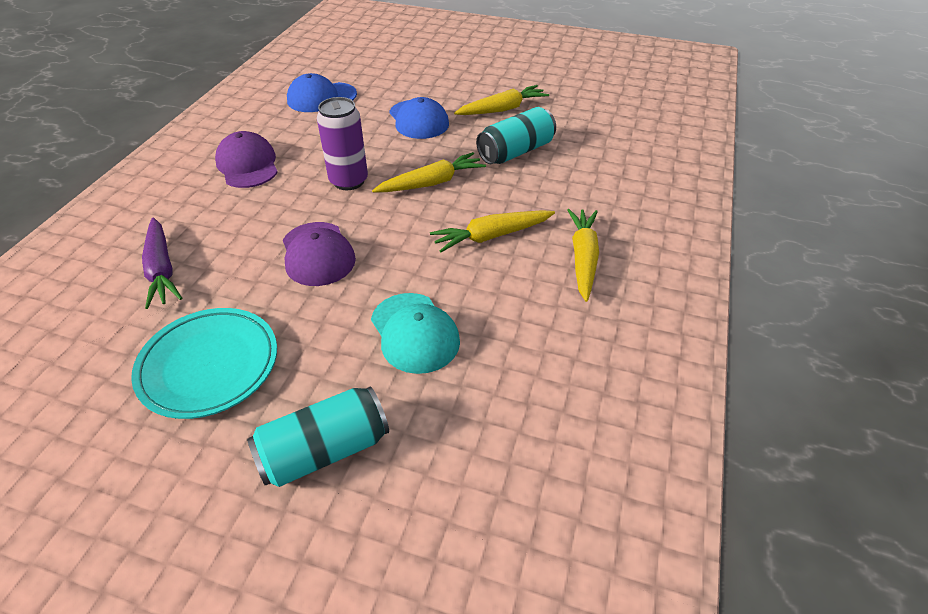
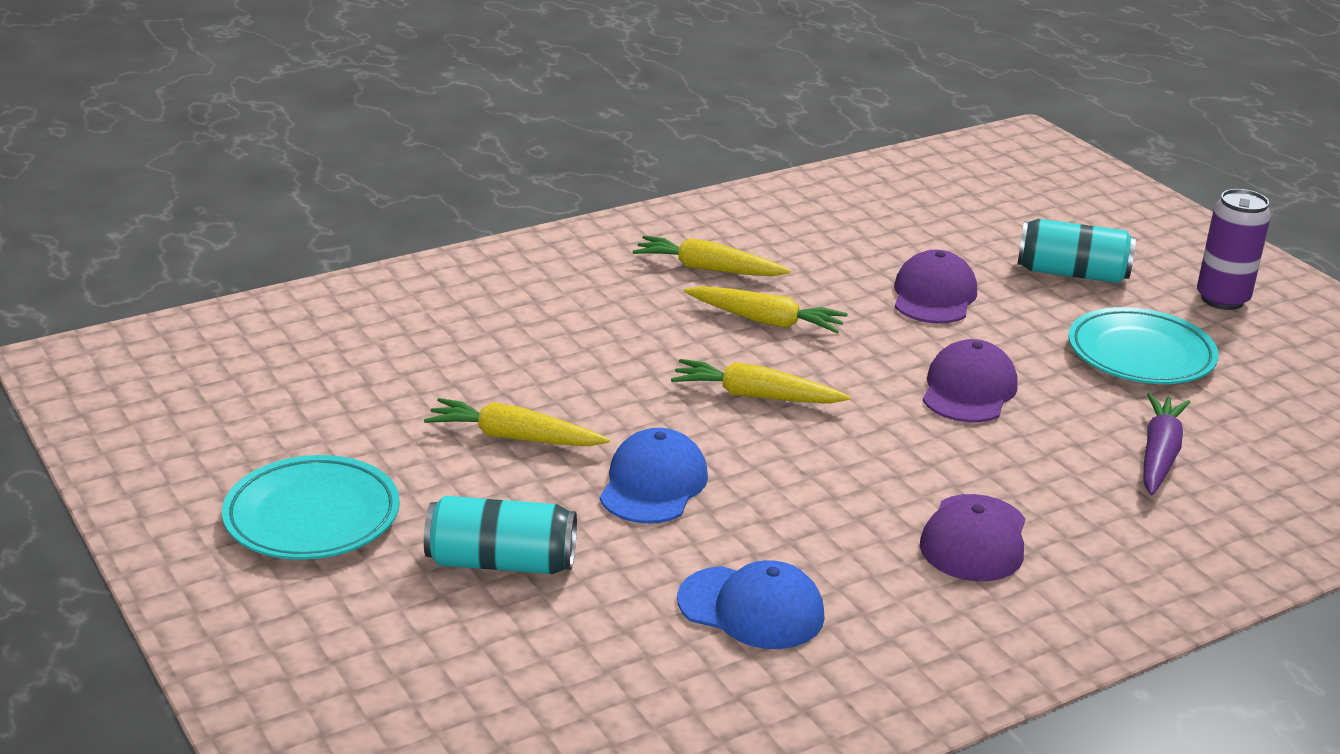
camera: 140 degrees left, 15 degrees down
(348, 181) = (855, 447): purple can -> purple can (1222, 299)
(414, 333) = (934, 296): turquoise cap -> purple cap
(516, 55) = (312, 517): none -> turquoise plate
(516, 152) = (599, 378): turquoise can -> turquoise can (501, 562)
(583, 258) = (708, 269): yellow carrot -> yellow carrot turned 60 degrees clockwise

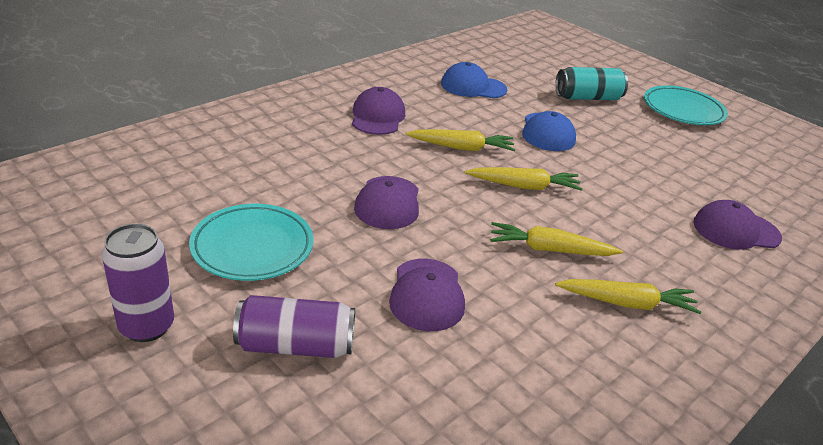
camera: 165 degrees right, 5 degrees up
(483, 318) = (736, 230): none -> purple cap
(514, 438) = (635, 151): yellow carrot -> yellow carrot (461, 148)
(1072, 273) = (295, 345): turquoise can -> purple can
(1159, 455) = (264, 167): purple carrot -> none

